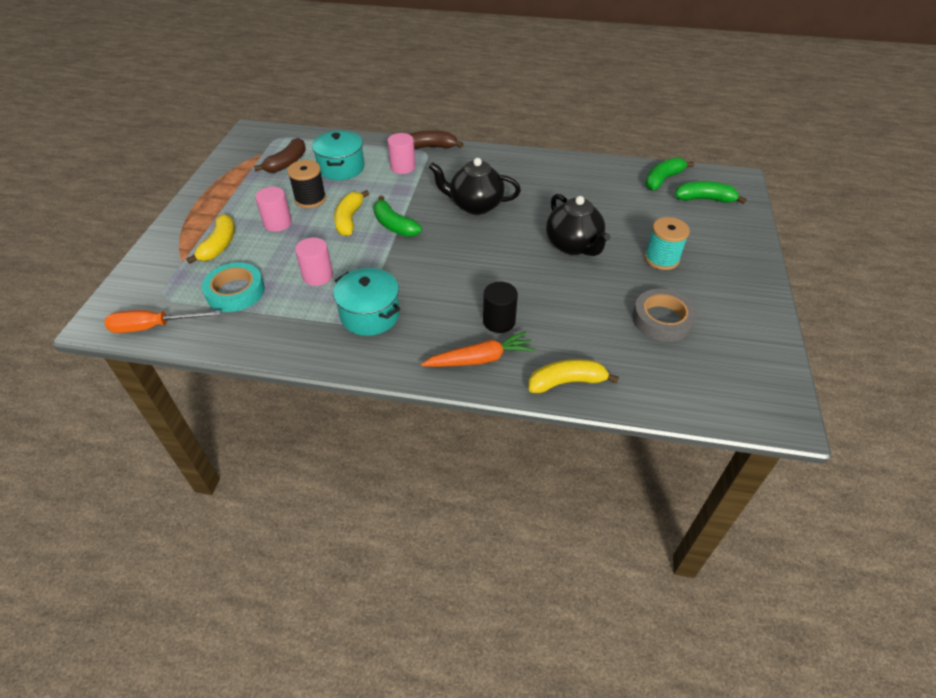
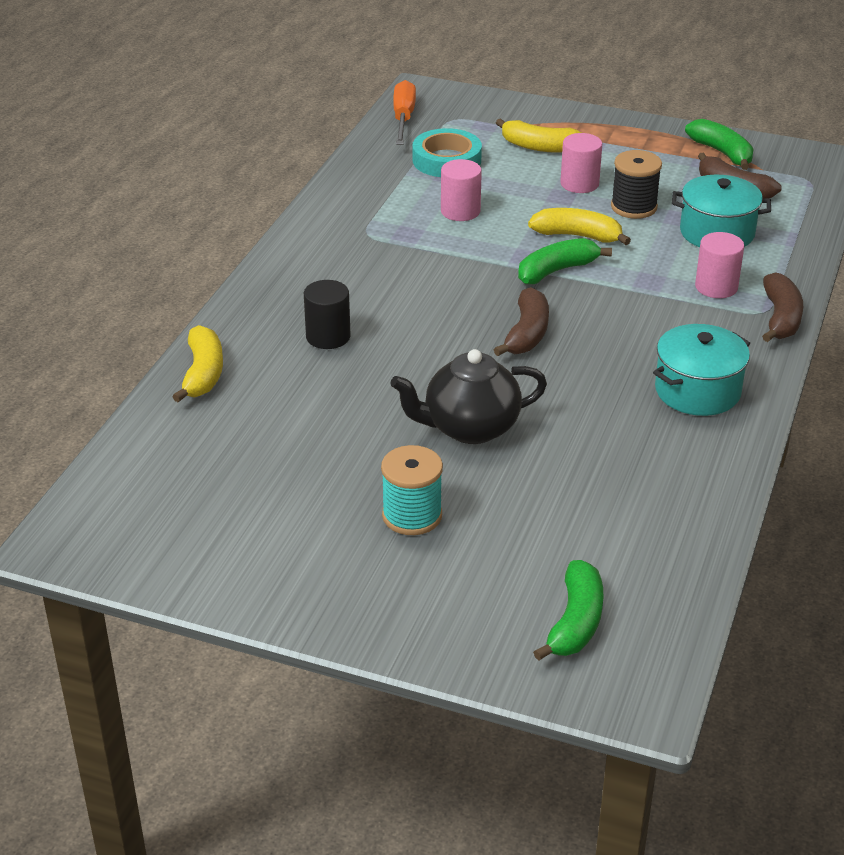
camera: 100 degrees right, 10 degrees down
(370, 315) = (375, 244): turquoise pot -> turquoise pot (697, 391)
(469, 232) = (527, 334): none -> brown banana
(475, 205) = (596, 346): black teapot -> none
(480, 359) = (269, 315): orange carrot -> none
(662, 319) = (276, 480): grey tape -> none
(663, 179) = (652, 581): green banana -> green banana (722, 153)

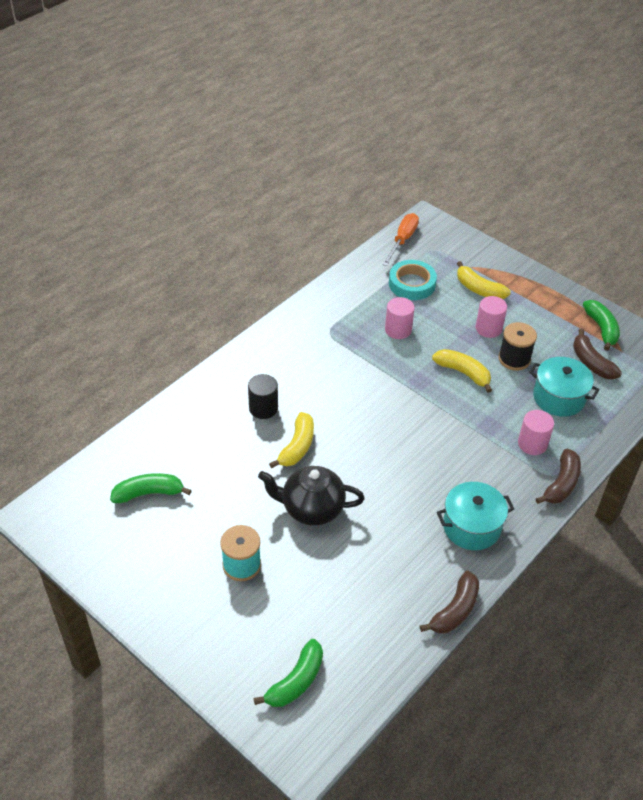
camera: 20 degrees right, 10 degrees up
(203, 373) = (176, 414): yellow banana -> yellow banana (297, 447)
(527, 334) = (387, 444): brown banana -> brown banana (455, 610)
(557, 271) = (434, 398): green banana -> green banana (149, 493)

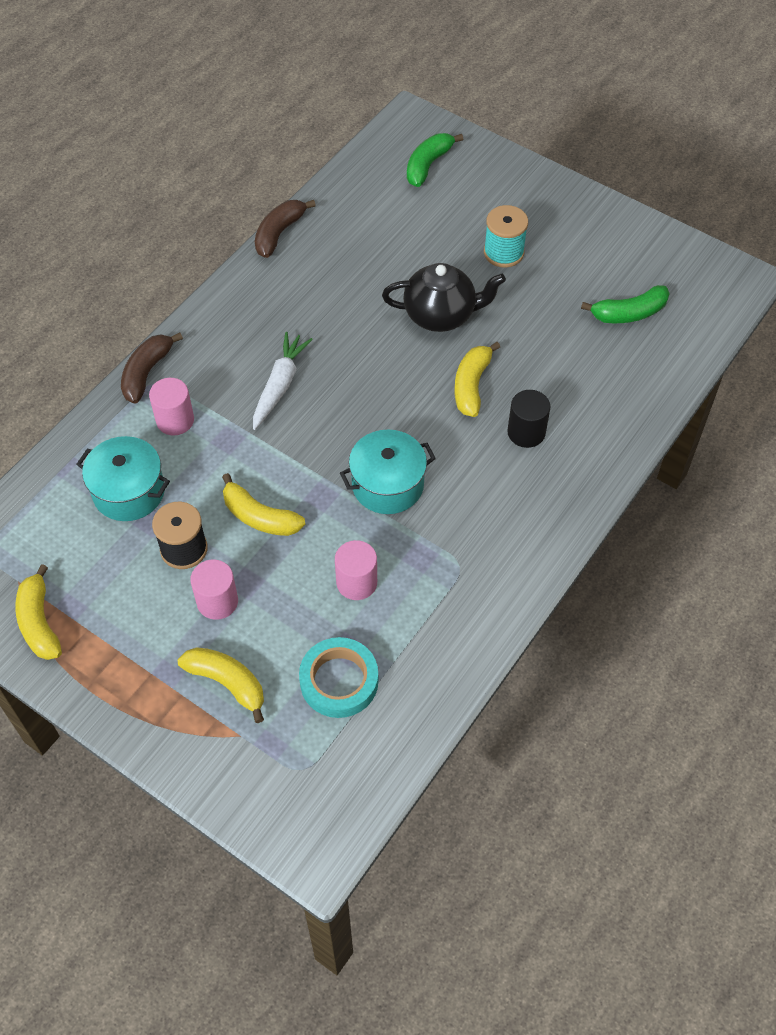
camera: 175 degrees right, 10 degrees up
(402, 240) = (360, 787): orange screwdriver -> none
(451, 462) = (280, 385): none -> white carrot
(471, 526) = (258, 314): turquoise pot -> turquoise pot (387, 485)
(591, 362) = (70, 556): brown banana -> none
(601, 329) = (39, 622): green banana -> yellow banana

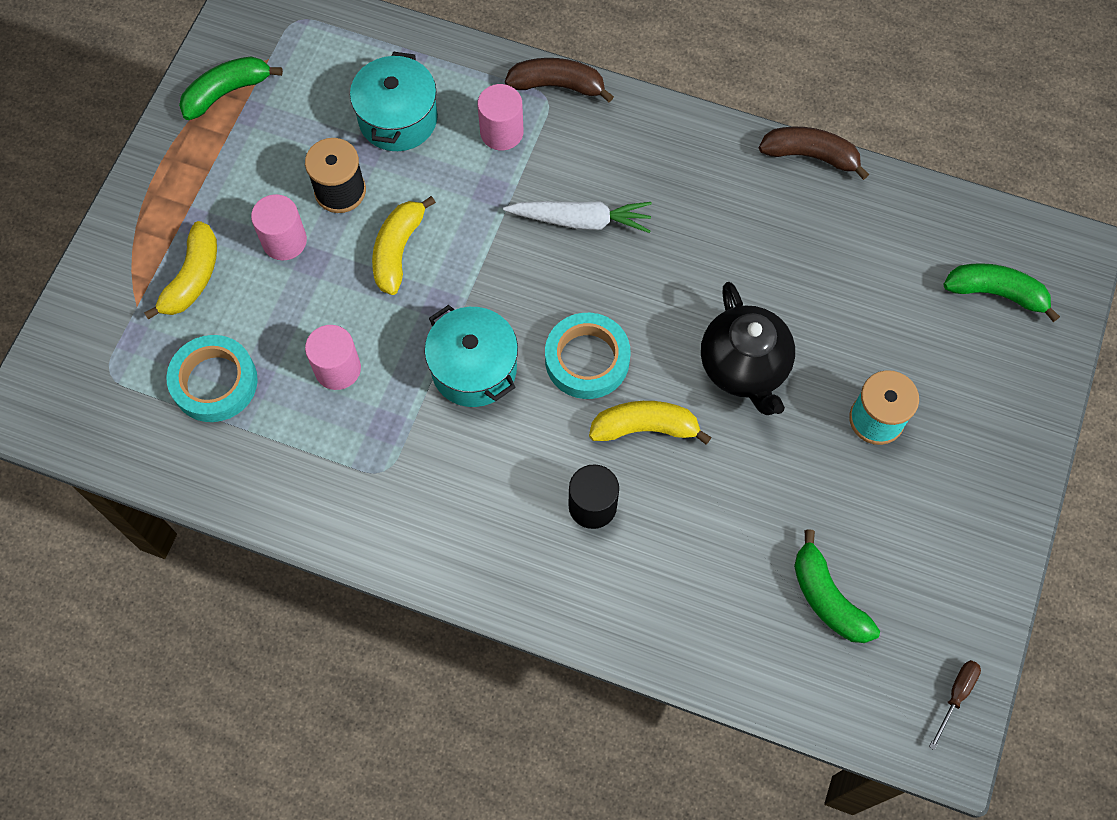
camera: 75 degrees right, 10 degrees up
(39, 622) = (227, 92): yellow banana -> green banana
(403, 408) = (587, 359): none -> turquoise tape
(710, 265) = (956, 696): none -> brown screwdriver

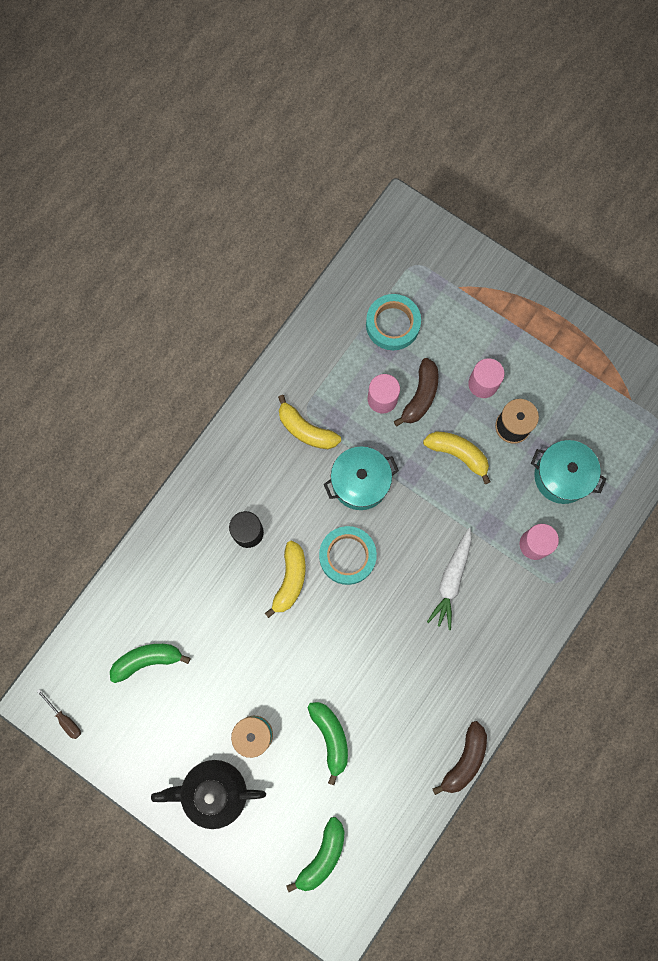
camera: 105 degrees right, 10 degrees up
(192, 278) = (469, 323): yellow banana -> yellow banana (306, 430)
(227, 92) = (609, 368): green banana -> green banana (330, 737)
(557, 85) = (565, 593): brown banana -> brown banana (420, 396)
(744, 367) = (314, 658): black teapot -> black teapot (214, 791)

